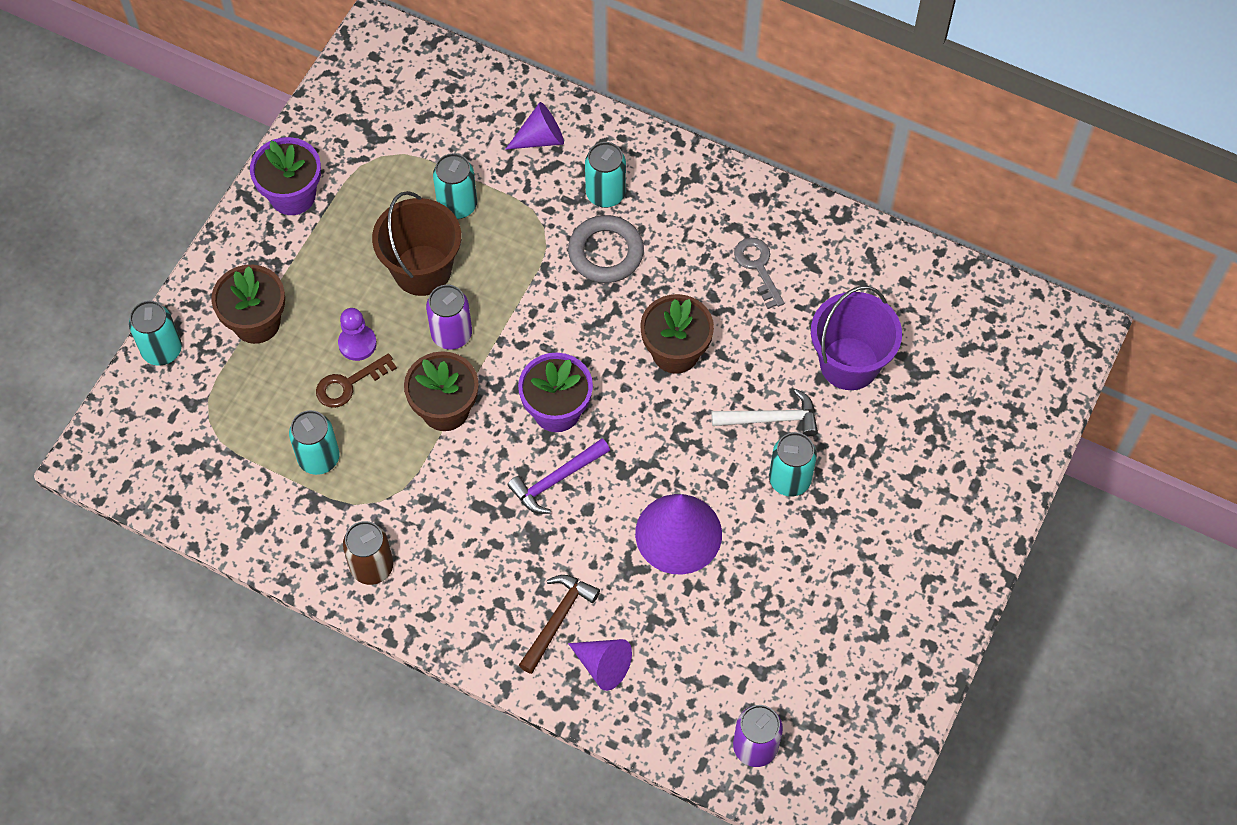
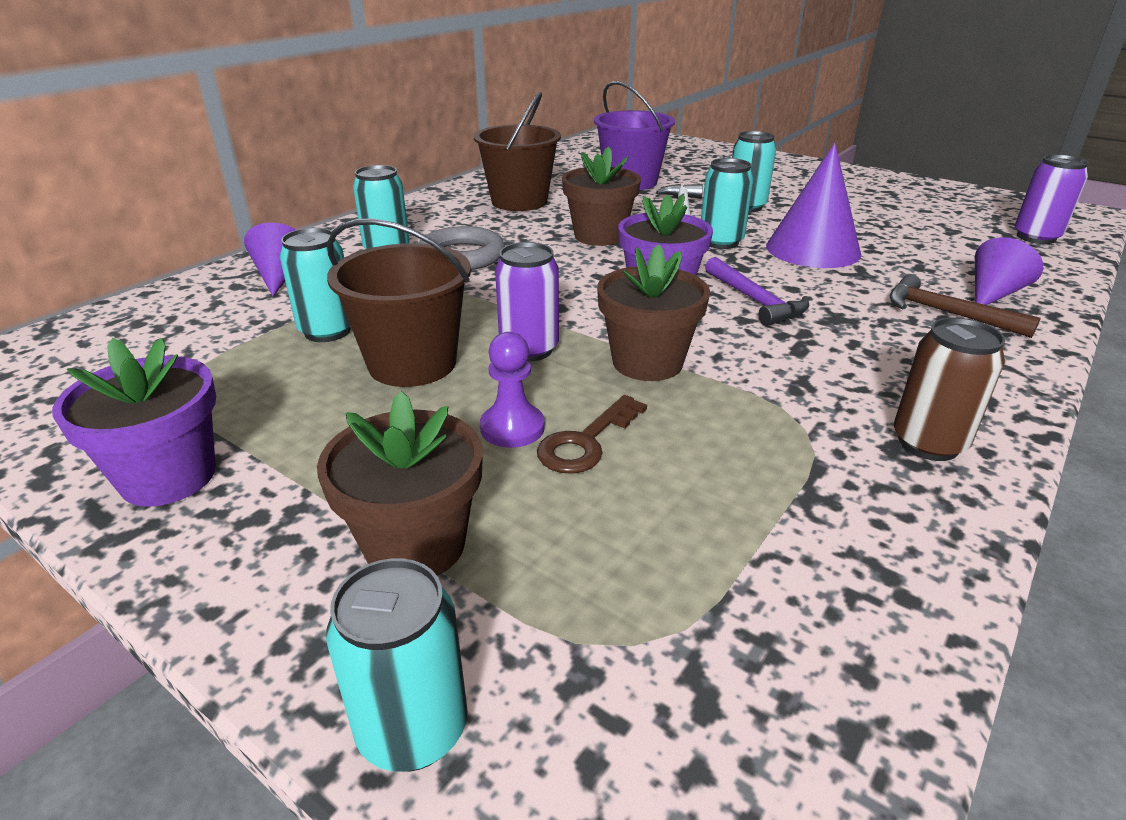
camera: 80 degrees left, 30 degrees down
(319, 458) = (729, 485): turquoise can -> turquoise can (720, 242)
(349, 384) = (586, 442): brown key -> brown key turned 60 degrees clockwise
(758, 267) = (519, 201): grey key -> brown bucket

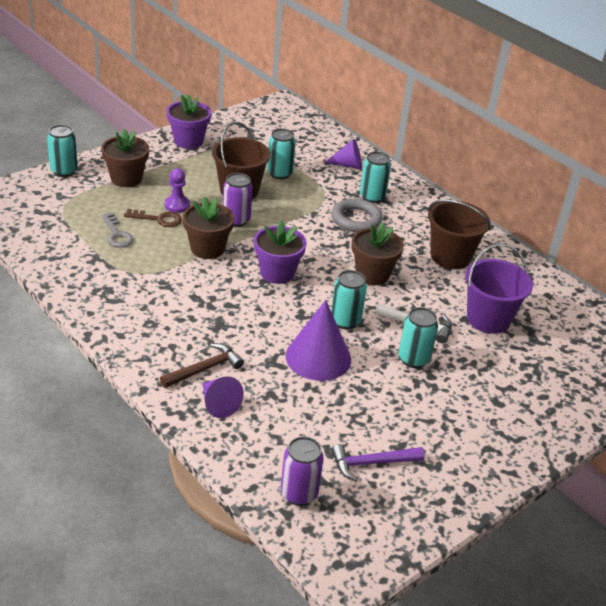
camera: 100 degrees right, 5 degrees up
(586, 442) = (158, 219): brown key -> brown key turned 135 degrees clockwise
(694, 488) = (117, 234): none -> grey key
(755, 300) = (254, 303): purple hammer -> purple hammer (371, 463)
(928, 443) = (104, 299): brown can -> none

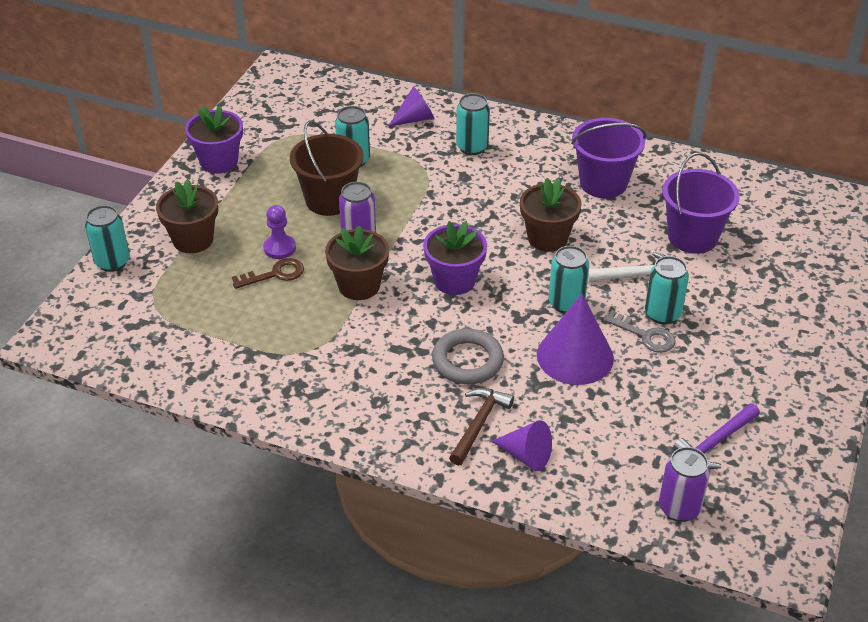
camera: 25 degrees left, 5 degrees up
(117, 234) = (247, 313): grey key -> grey key (645, 335)
(356, 219) = (478, 181): grey ring -> grey ring (467, 361)
(450, 256) = (603, 183): brown bucket -> purple bucket

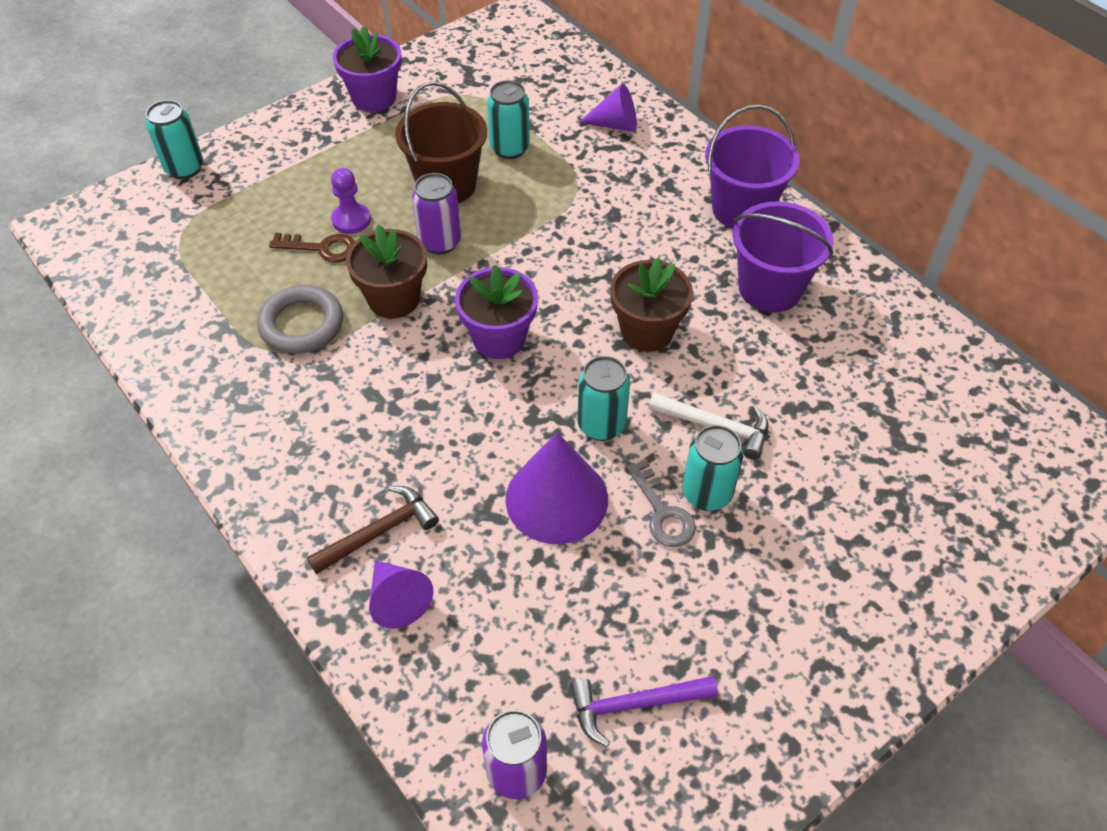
camera: 30 degrees right, 10 degrees up
(193, 240) = (277, 175): brown flower pot -> none
(467, 361) = (432, 445): grey ring -> grey ring (302, 324)
(472, 147) = (651, 182): turquoise can -> none
(692, 237) = (827, 406): purple bucket -> purple bucket (742, 209)

